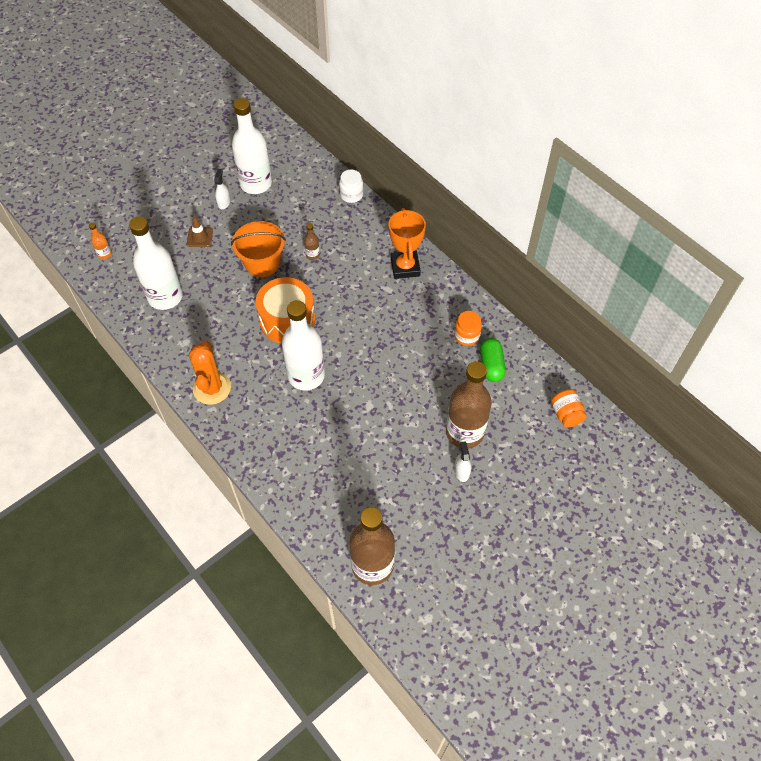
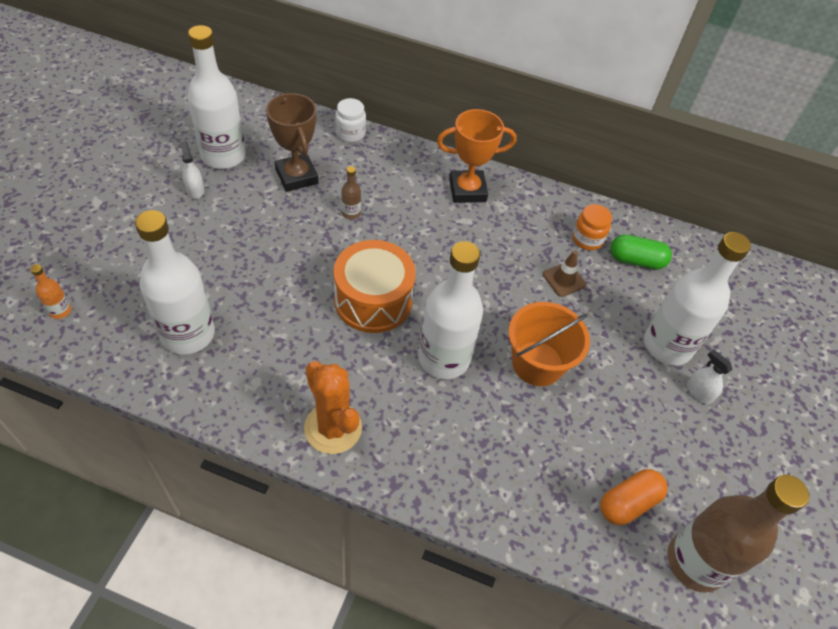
camera: 35 degrees left, 5 degrees down
(200, 237) = (189, 242): brown traffic cone -> brown traffic cone (564, 279)
(262, 263) = (294, 244): orange bucket -> orange bucket (537, 363)
(294, 215) = (297, 176): none -> brown trophy
(357, 513) = (628, 503): none -> orange capsule
(405, 267) = (467, 190): orange trophy -> orange trophy turned 60 degrees counterclockwise
(464, 432) = (667, 346): brown bottle -> white bottle
(491, 365) = (636, 260): green capsule -> green capsule turned 45 degrees counterclockwise
(566, 414) = (746, 281): orange jar -> none

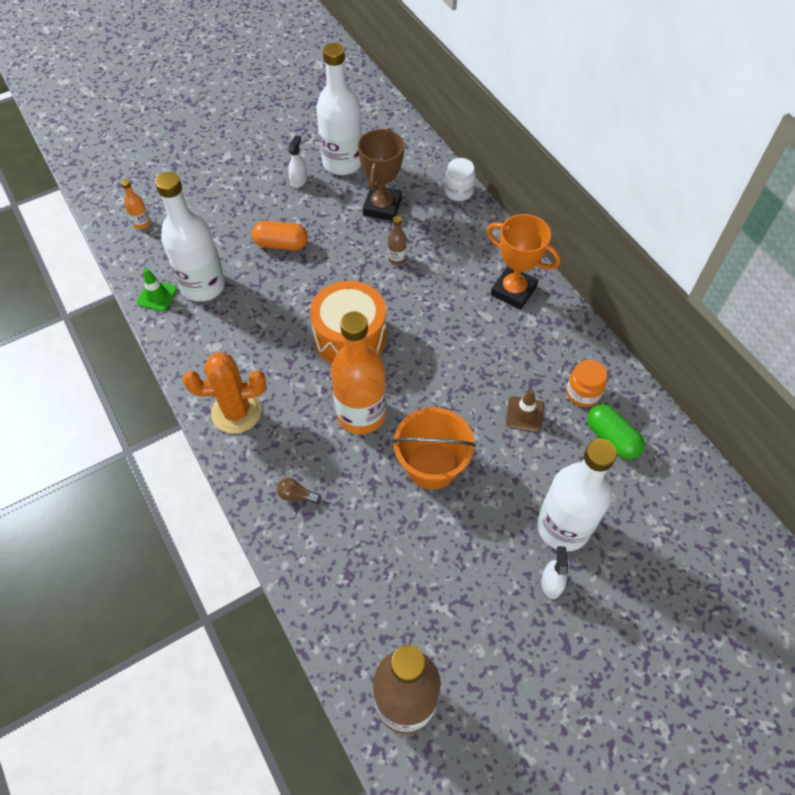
camera: 45 degrees right, 5 degrees up
(146, 371) = (157, 296): none -> green traffic cone
(333, 428) = (236, 412): orange cactus -> orange cactus turned 75 degrees clockwise
(444, 358) = (361, 414): white bottle -> orange bottle
(456, 463) = (296, 495): none -> brown light bulb
(628, 503) = (397, 619): orange capsule -> orange capsule (281, 244)

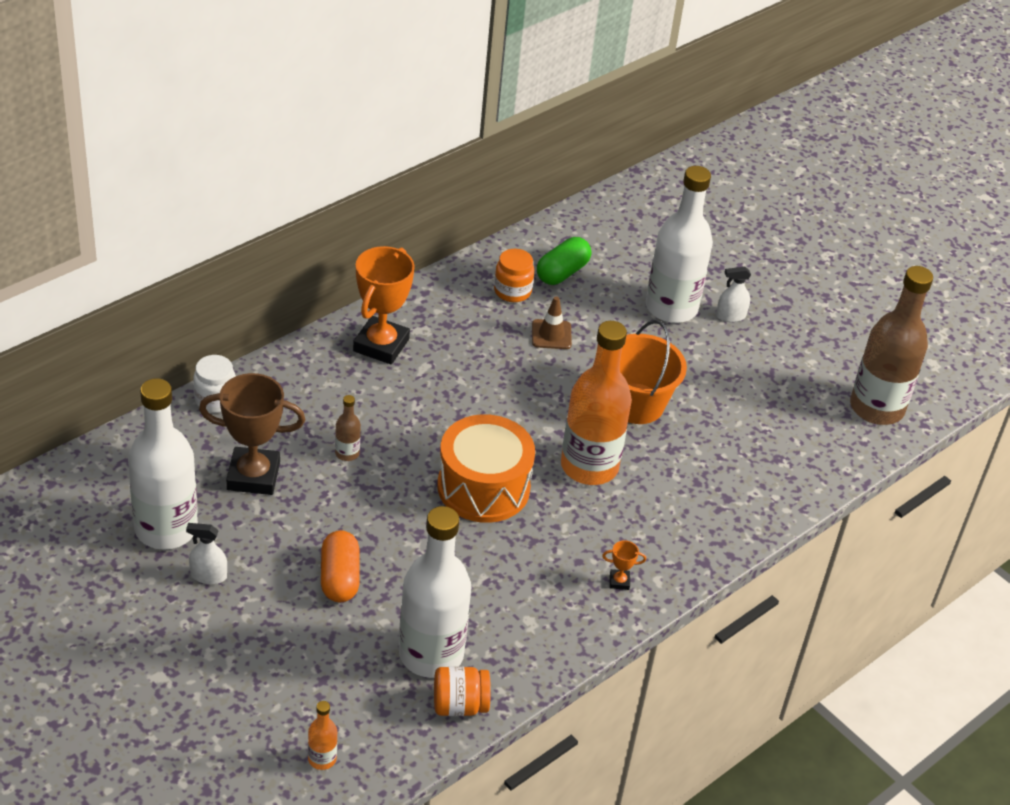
camera: 105 degrees left, 15 degrees down
(157, 296) = (459, 705): green traffic cone -> orange jar
(236, 412) = (619, 581): orange cactus -> orange trophy
(296, 495) = (706, 510): brown light bulb -> none

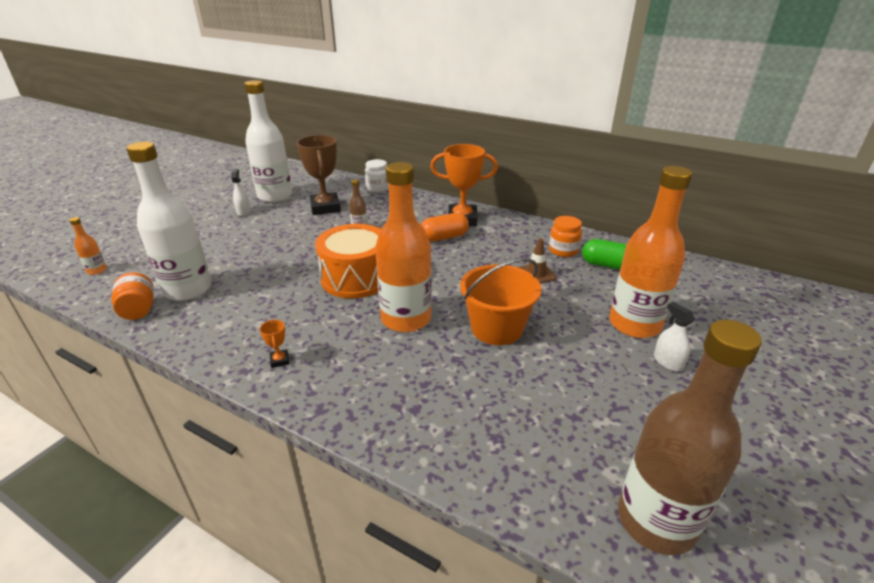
camera: 75 degrees right, 10 degrees down
(340, 578) = (251, 246): orange capsule -> orange capsule (444, 237)
(671, 308) = (634, 324): white bottle -> orange bottle

